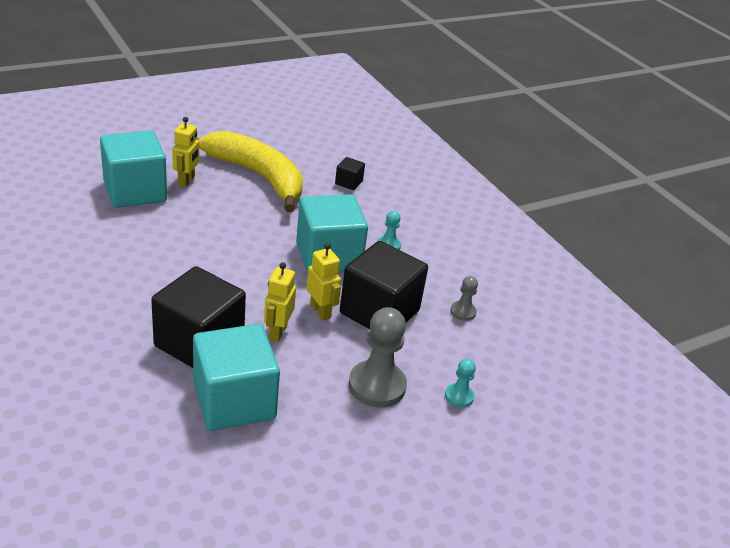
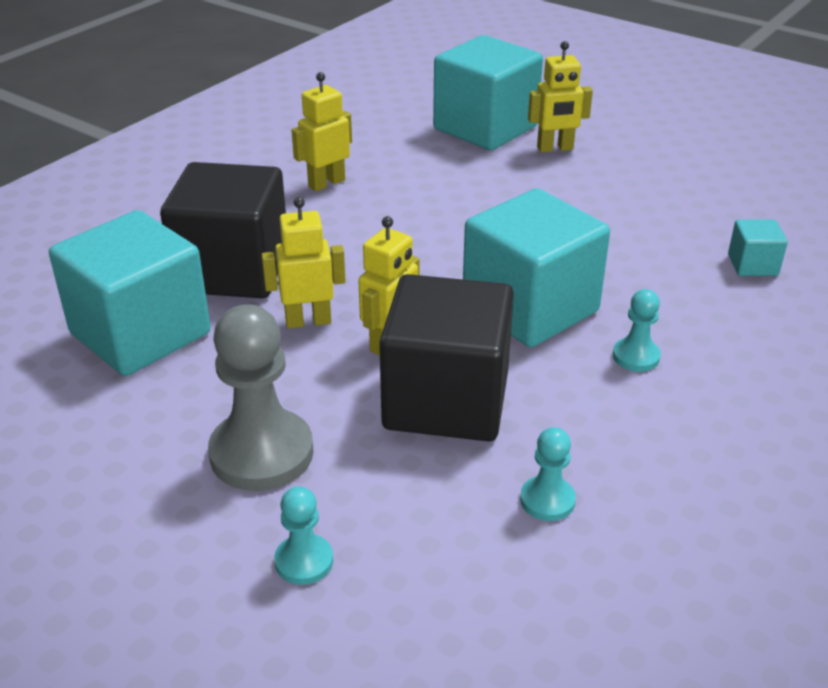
camera: 70 degrees right, 0 degrees up
(134, 272) = (326, 183): none -> yellow robot
(259, 177) = (644, 190): yellow banana -> none
(348, 182) = (752, 265): black cube -> turquoise cube
(463, 312) = (547, 500): grey pawn -> turquoise pawn

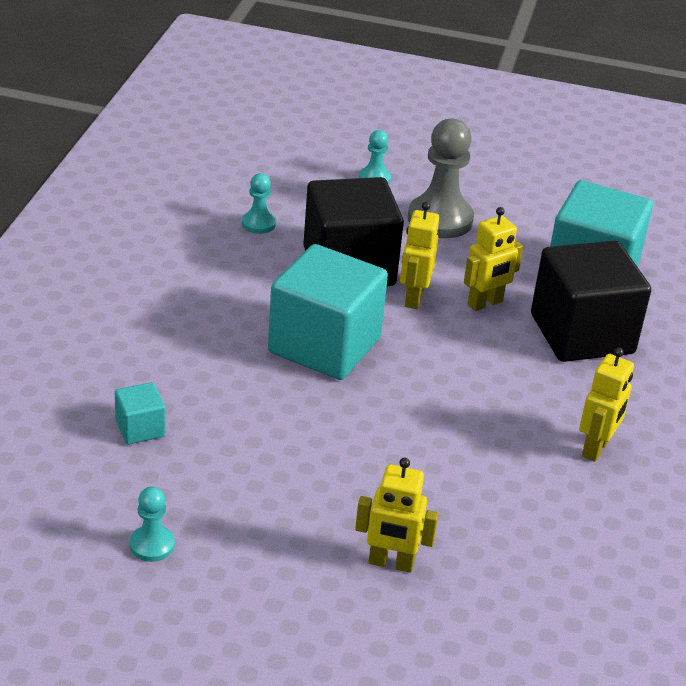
camera: 155 degrees right, 0 degrees up
(485, 128) = (493, 585): turquoise cube -> none
(555, 148) = (391, 563): yellow robot -> yellow robot turned 135 degrees counterclockwise
(636, 356) = (228, 320): turquoise pawn -> turquoise pawn (152, 545)

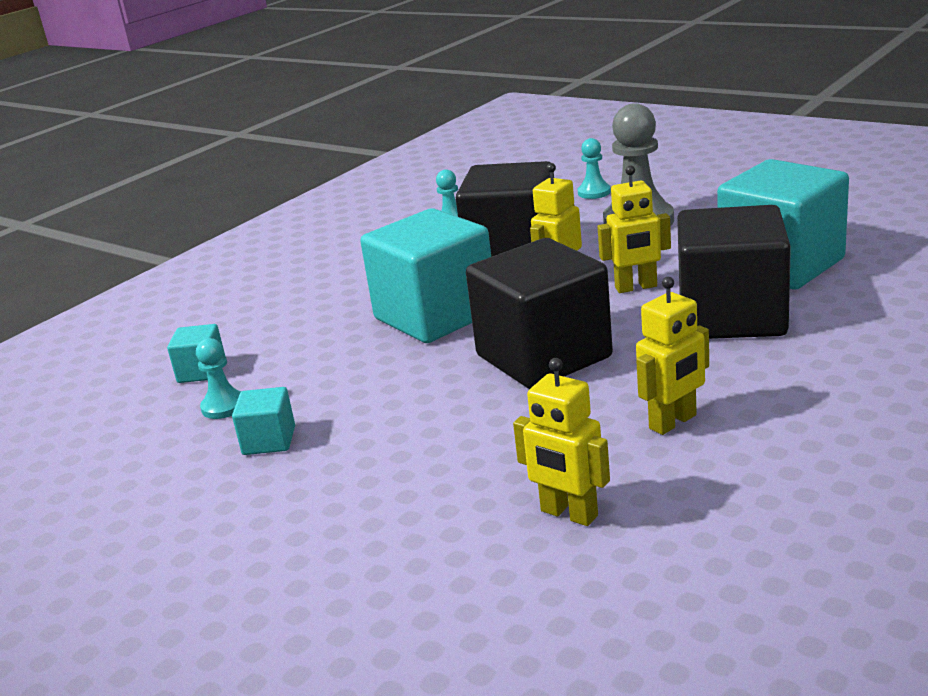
camera: 30 degrees right, 10 degrees down
(152, 545) = (120, 467): turquoise pawn -> turquoise pawn (224, 406)
(273, 501) = (269, 440): none -> turquoise cube
(391, 563) = (341, 510): yellow robot -> yellow robot (568, 514)
(453, 388) = (543, 356): none -> black cube

